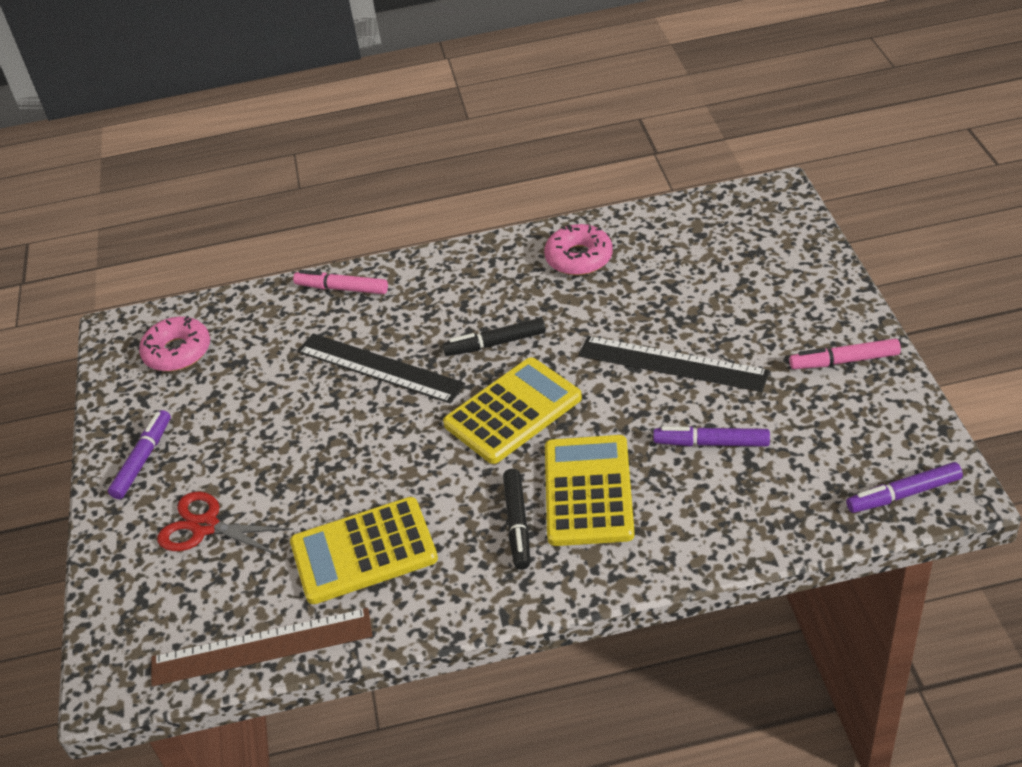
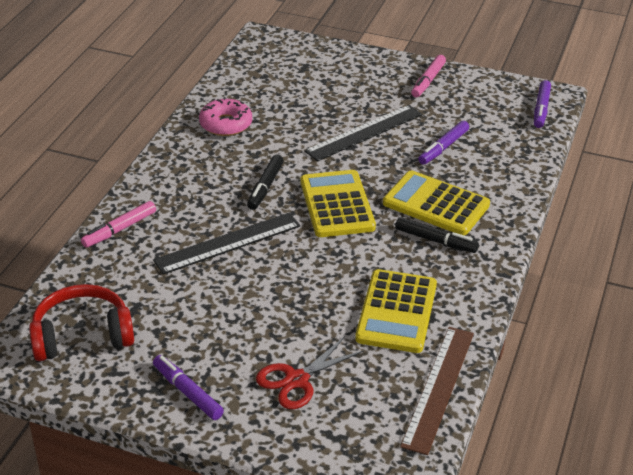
camera: 65 degrees left, 5 degrees down
(177, 352) = (82, 335): pink donut -> red headphones

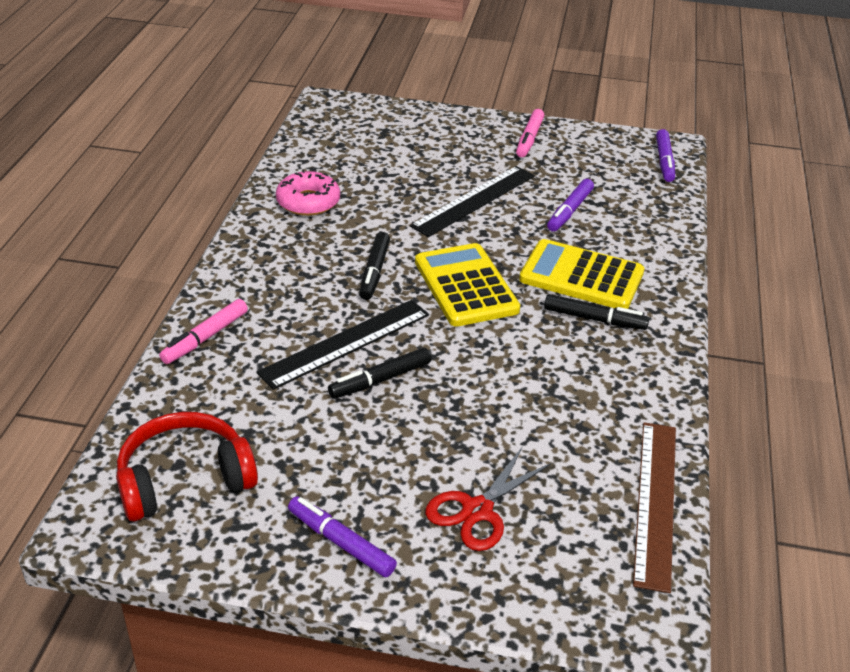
camera: 10 degrees left, 0 degrees up
(248, 274) = (380, 380): none -> black marker
(396, 312) = (575, 410): yellow calculator -> none

